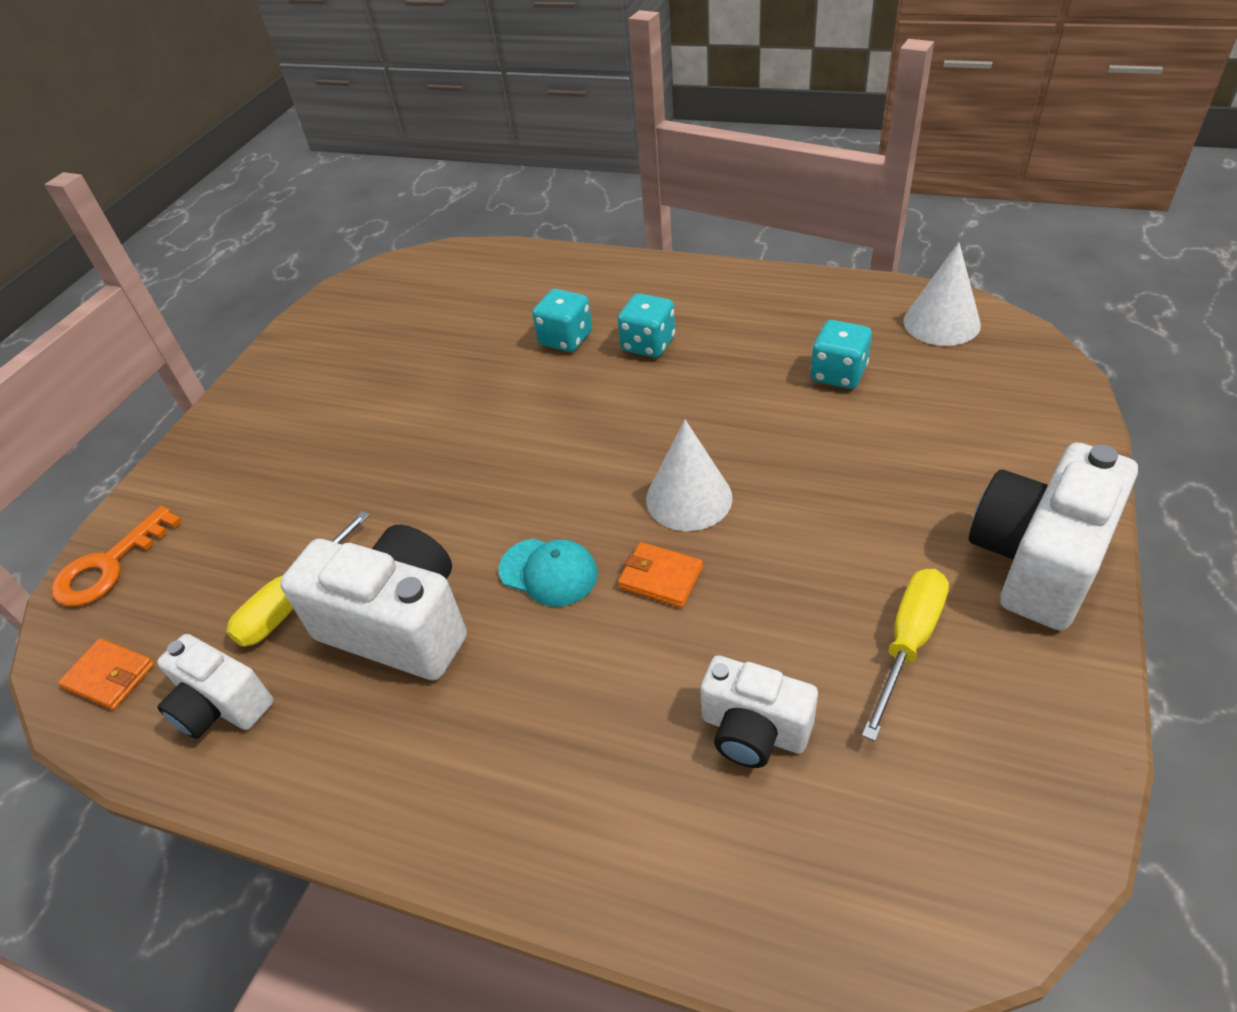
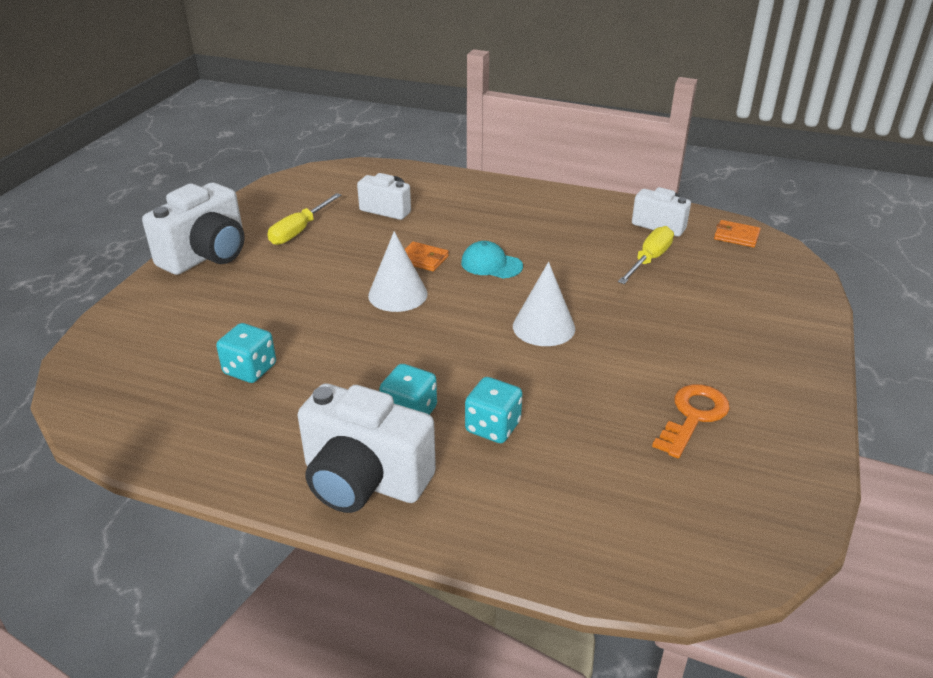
camera: 175 degrees right, 10 degrees down
(109, 566) = (795, 281): orange key -> orange key (693, 416)
(399, 625) = (576, 247): white camera -> white camera (364, 480)
(941, 322) = (127, 410): white cone -> white cone (543, 327)

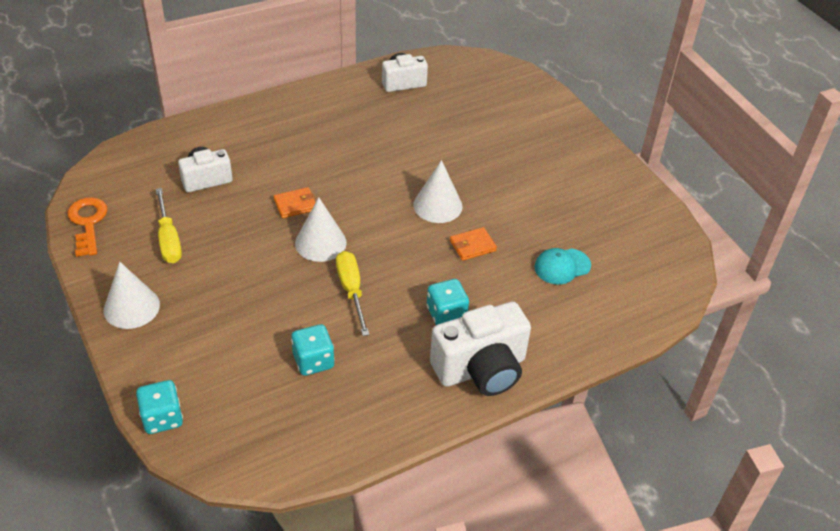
camera: 50 degrees left, 10 degrees up
(207, 255) = (131, 307): white camera -> white cone
(491, 264) = (345, 180): turquoise cap -> turquoise cap (562, 266)
(493, 427) = (498, 288): turquoise dice -> turquoise dice (162, 418)
(649, 260) = (431, 116): yellow screwdriver -> yellow screwdriver (351, 290)
(693, 416) = (577, 209): orange key -> orange key (88, 222)
(736, 236) = (455, 66): orange wallet -> orange wallet (472, 246)

